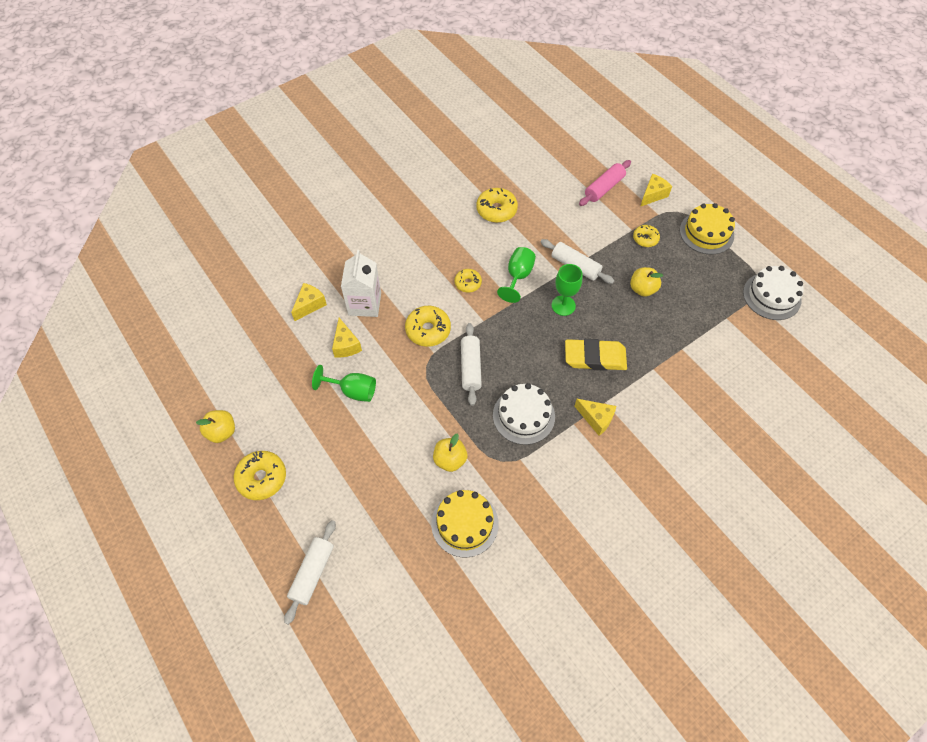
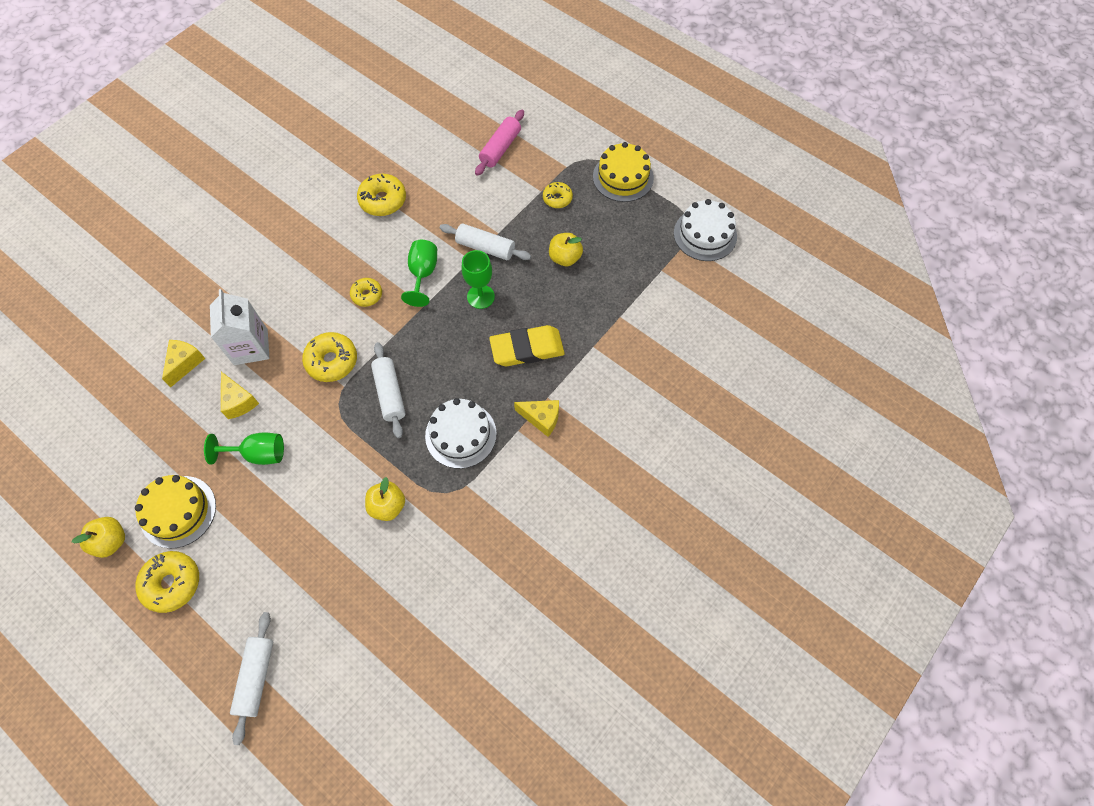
camera: 15 degrees left, 5 degrees up
(465, 523) = (419, 574): yellow cake -> yellow cake (178, 511)
(653, 195) = (556, 145): yellow cheese -> none

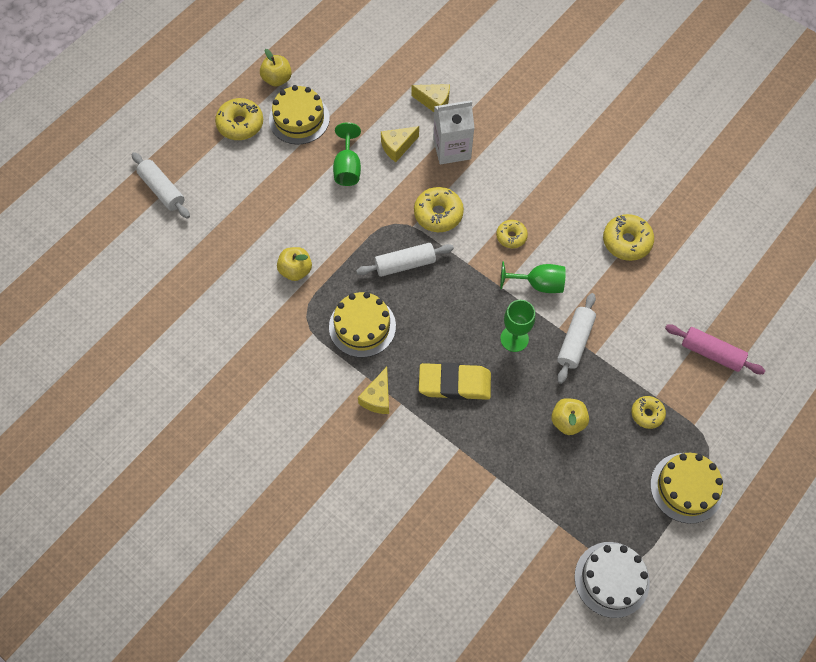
camera: 90 degrees right, 0 degrees up
(256, 677) = (162, 190): white rolling pin -> white rolling pin turned 45 degrees clockwise
(460, 434) = (362, 326): white cake -> yellow cake
(527, 349) = (454, 384): yellow eraser -> yellow eraser turned 75 degrees counterclockwise

